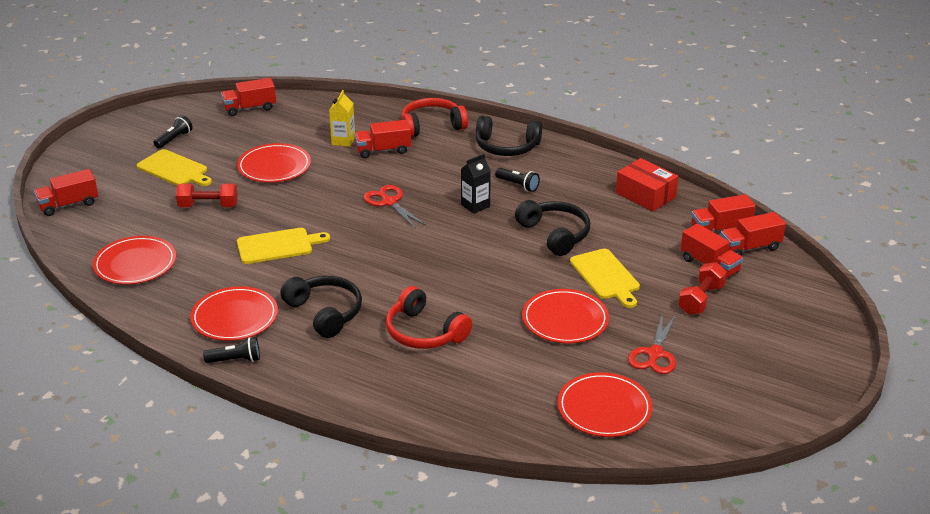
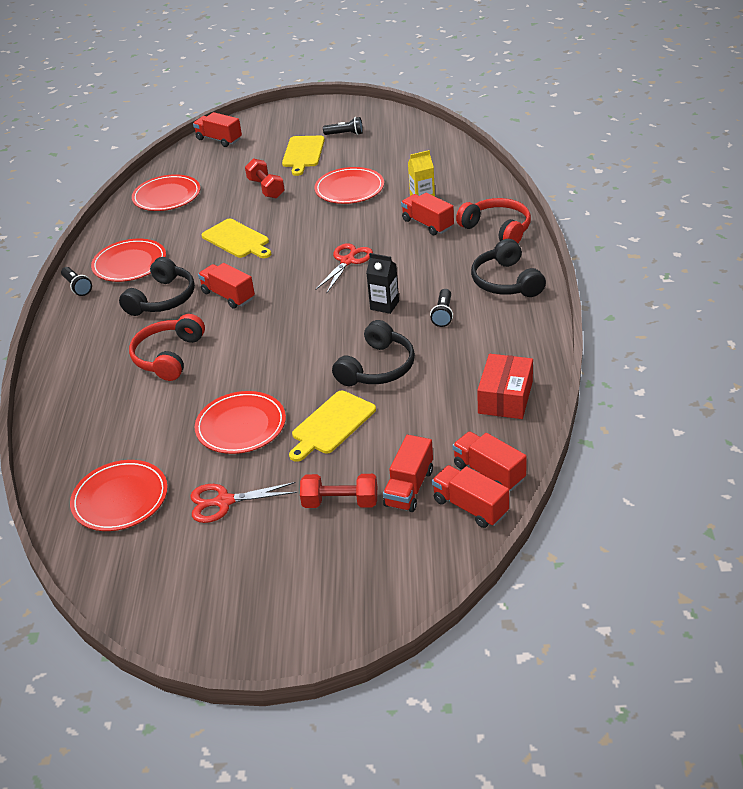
camera: 65 degrees right, 5 degrees up
(250, 108) = (426, 140): red truck -> red truck (228, 296)

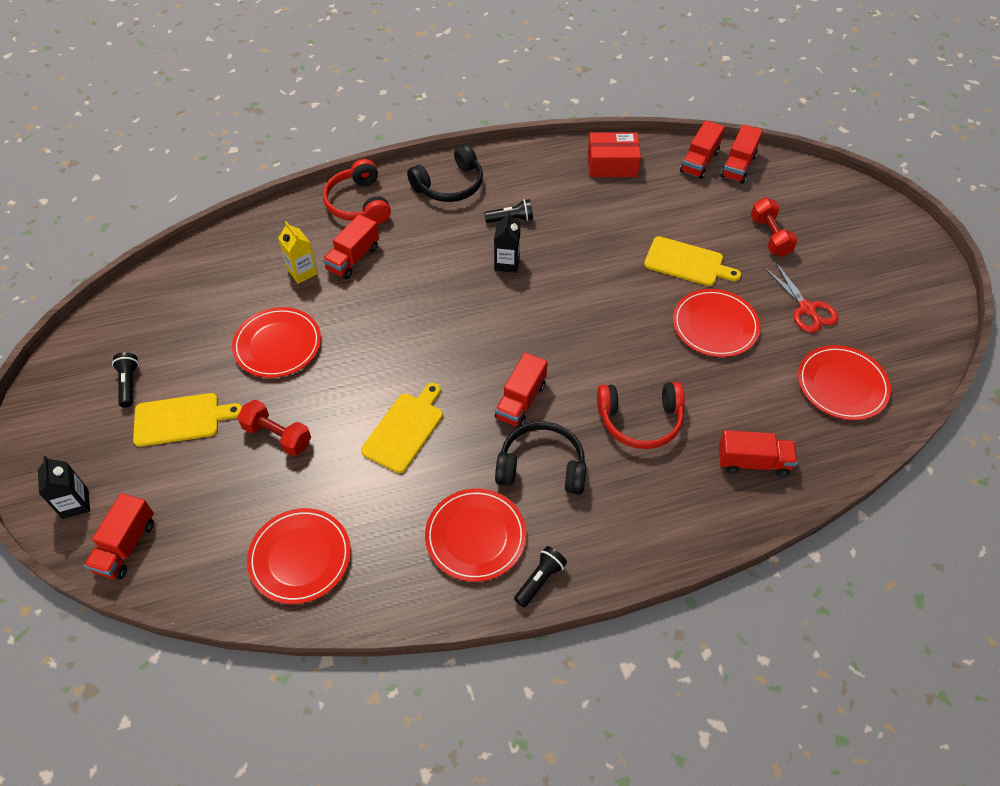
camera: 110 degrees left, 15 degrees up
(260, 122) = (75, 504): none -> black carton
(266, 188) = (277, 436): red dumbbell -> red dumbbell turned 75 degrees clockwise
(347, 261) = (434, 310): red scissors -> none
(377, 367) = (601, 249): black headphones -> none
(409, 488) = (735, 201): red truck -> red truck (753, 462)
(497, 229) = (359, 203): red headphones -> red headphones turned 45 degrees counterclockwise

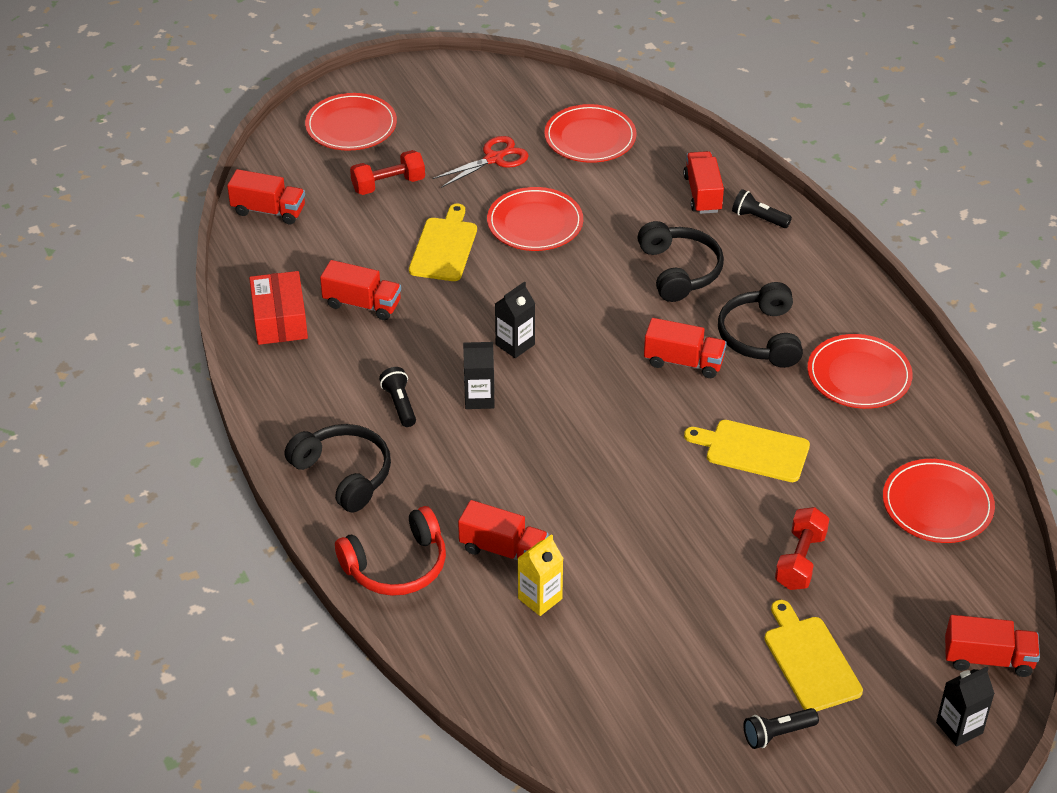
camera: 100 degrees left, 10 degrees down
(277, 345) = (669, 594): red plate -> red plate (351, 126)
(540, 580) = (885, 325): black flashlight -> black flashlight (758, 218)
(562, 292) = (515, 344): none -> black carton
(640, 421) = (679, 271): red headphones -> black headphones
(699, 162) = (264, 243): red truck -> red truck (362, 304)

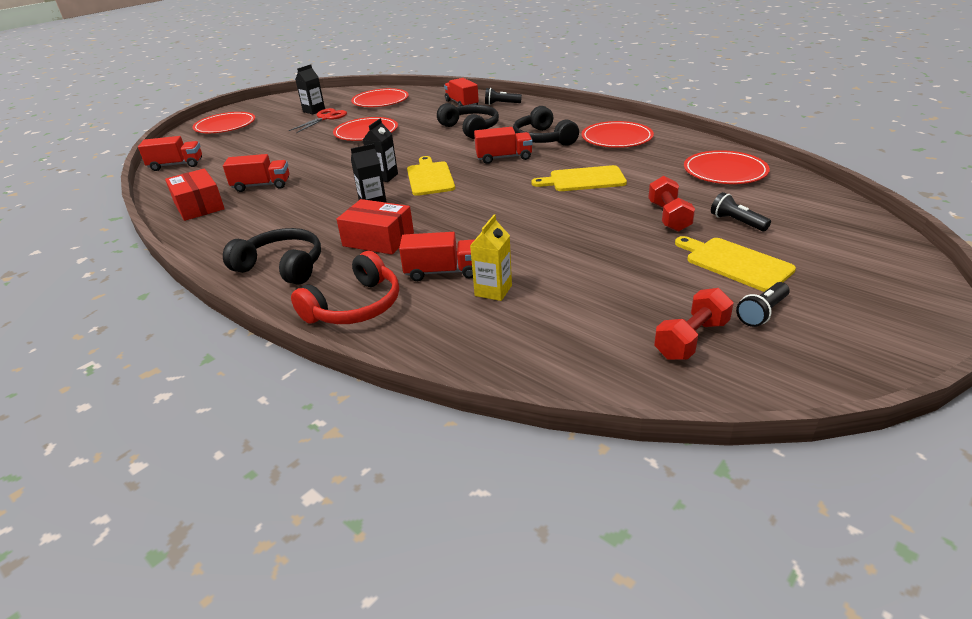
camera: 20 degrees left, 10 degrees down
(388, 185) = (260, 139): red dumbbell -> red dumbbell (691, 339)
(400, 404) = (312, 221): black flashlight -> black flashlight (737, 222)
(444, 247) = (310, 152): yellow cutting board -> yellow cutting board (430, 177)
(459, 468) = (378, 239): none -> red box
(959, 728) = (884, 266): black carton -> black carton (314, 111)
(988, 659) = (851, 226): red truck -> none

